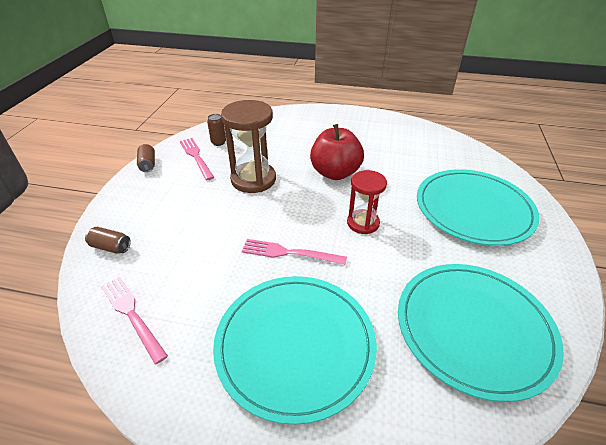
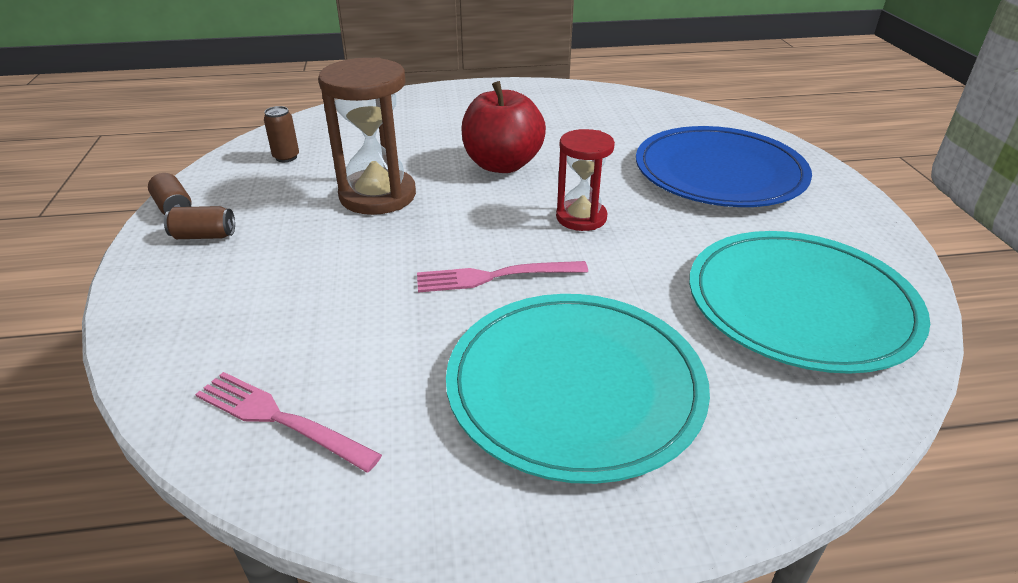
camera: 20 degrees left, 5 degrees down
(111, 247) = (178, 336): brown can -> brown can (204, 236)
(196, 156) = (257, 182): pink fork -> none
(473, 209) = (719, 172): turquoise plate -> blue plate

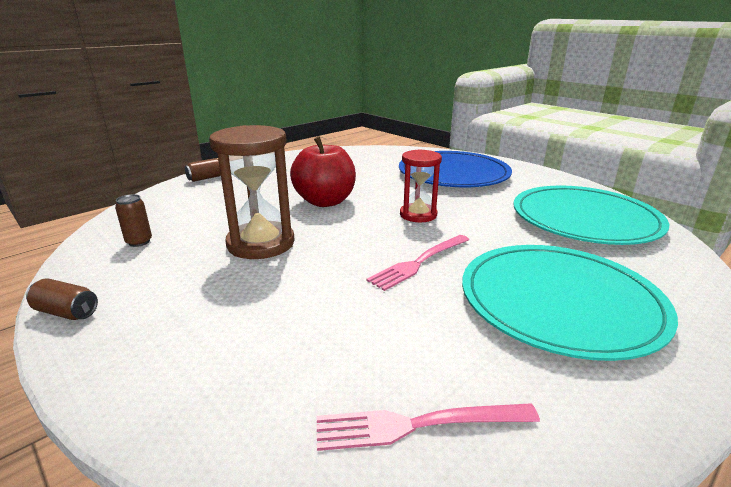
camera: 35 degrees left, 10 degrees down
(204, 236) = (134, 322): brown can -> brown can (206, 178)

